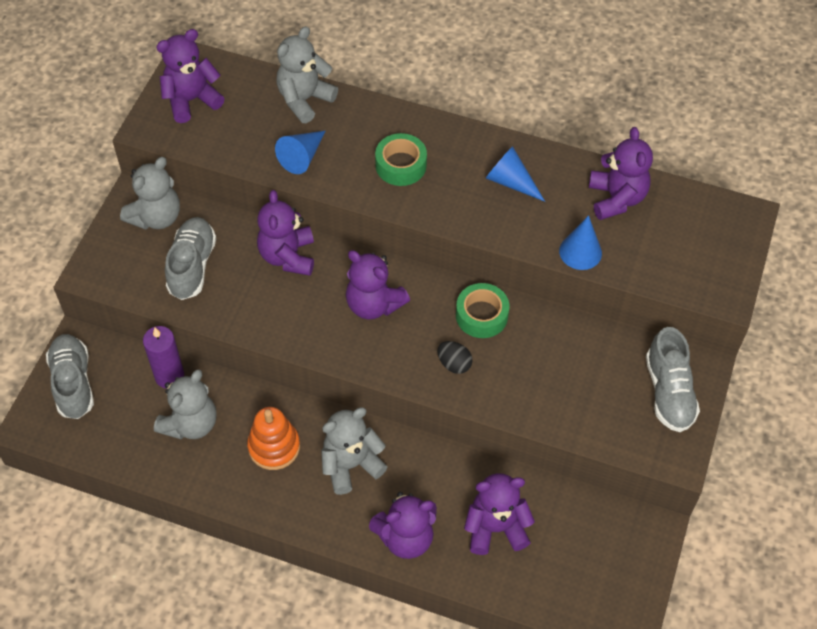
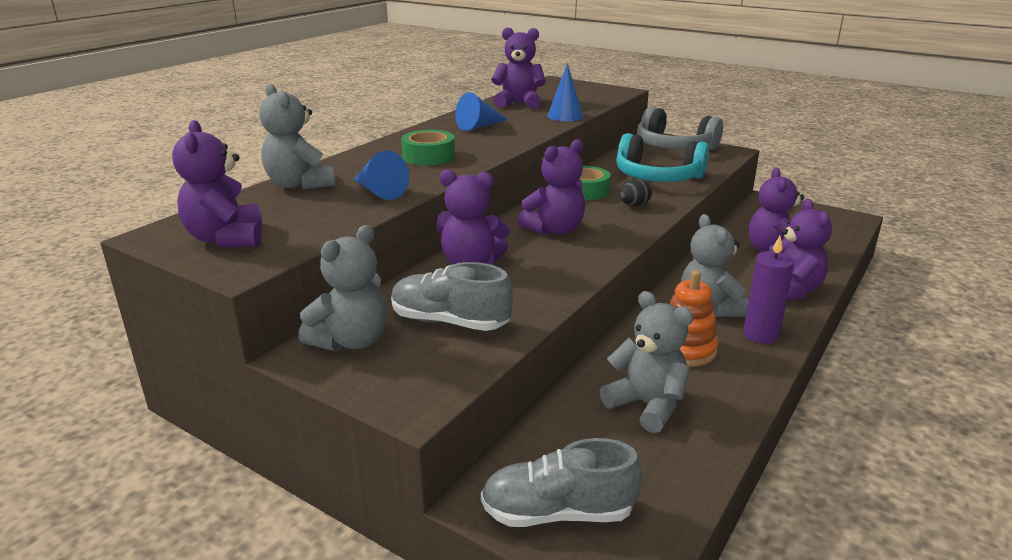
camera: 75 degrees left, 30 degrees down
(156, 217) = (351, 341): grey teddy bear -> grey teddy bear turned 75 degrees clockwise
(169, 376) = (570, 415): purple candle -> purple candle (760, 335)
(548, 380) = (657, 177): none -> turquoise headphones
(668, 392) = (674, 147): grey shoe -> grey headphones

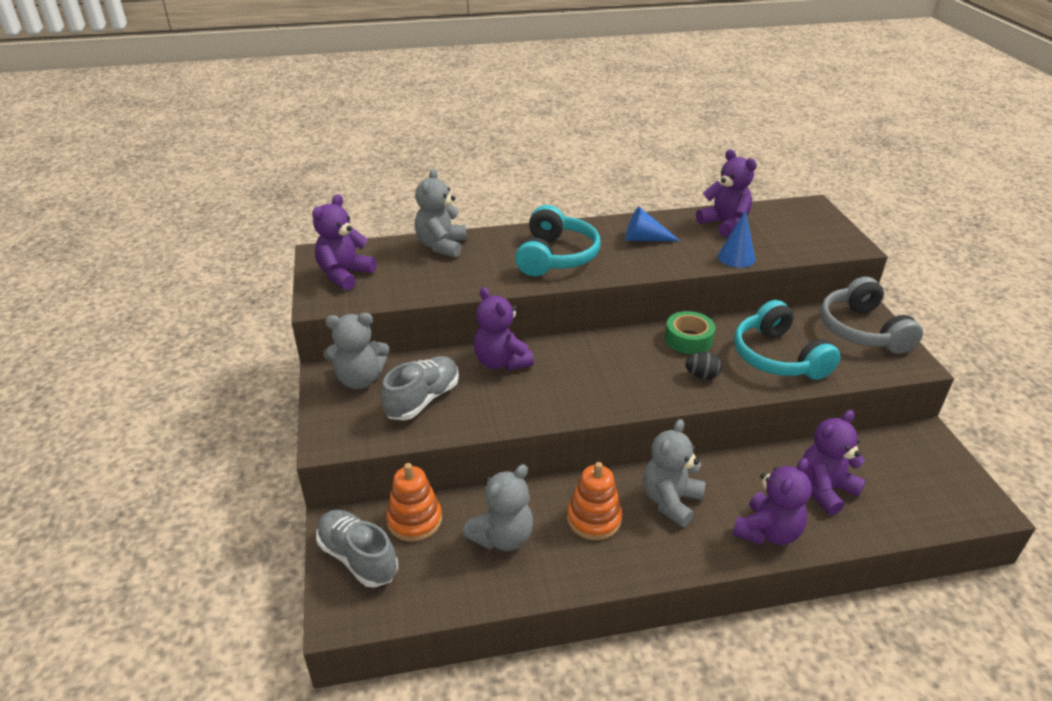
camera: 45 degrees right, 10 degrees up
(379, 191) = (473, 277): blue cone -> none
(428, 156) = (555, 256): green tape -> turquoise headphones
(450, 322) = (423, 399): grey shoe -> grey shoe turned 60 degrees clockwise
(554, 230) = (601, 364): purple teddy bear -> none
(555, 445) = (414, 520): none -> orange stacking toy
(647, 405) = (502, 537): grey teddy bear -> grey teddy bear turned 45 degrees clockwise
(760, 335) = (669, 548): purple candle -> none

